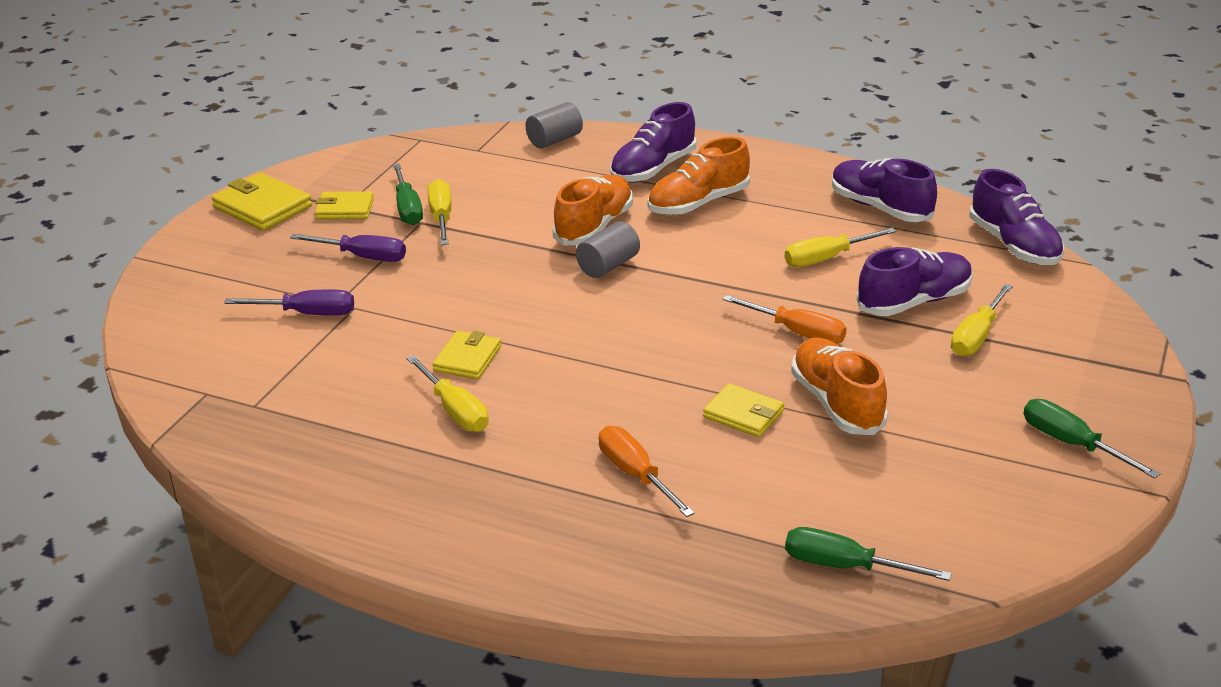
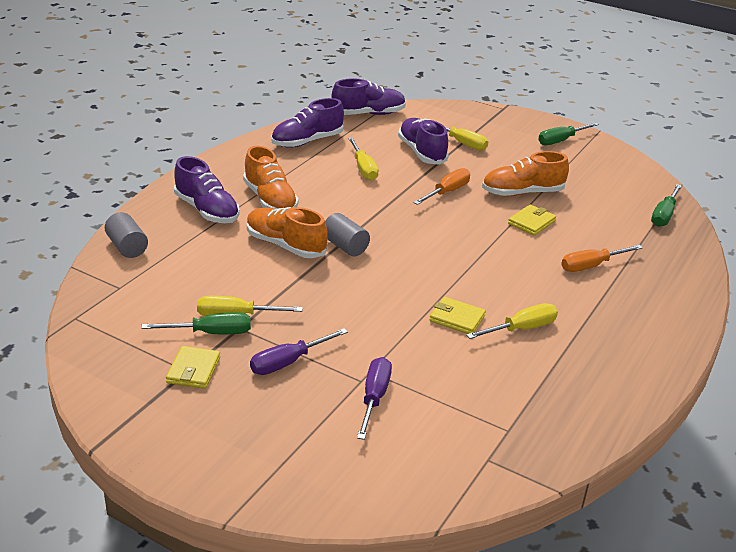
camera: 85 degrees left, 0 degrees up
(262, 207) = (161, 425): yellow wallet -> none
(363, 257) = (288, 362): purple screwdriver -> purple screwdriver turned 150 degrees counterclockwise

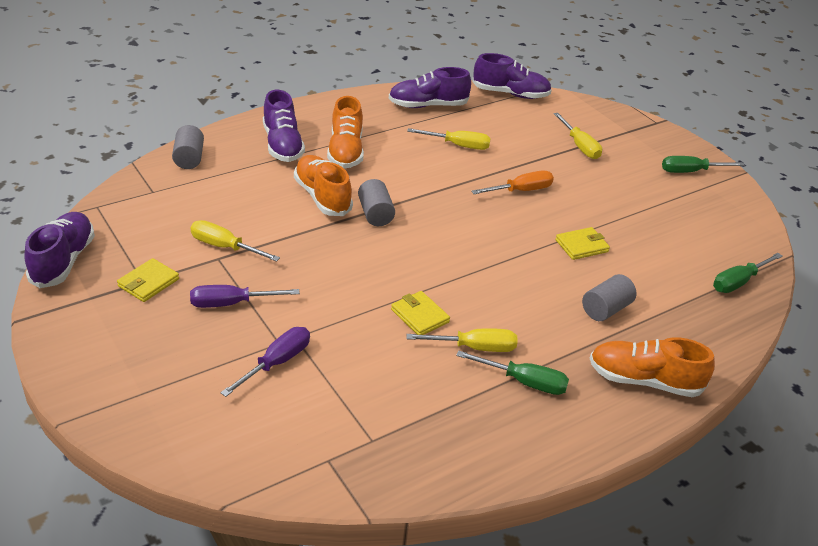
camera: 25 degrees right, 5 degrees up
(211, 333) = (191, 255): green screwdriver -> green screwdriver (524, 382)
(363, 169) = (458, 145): yellow screwdriver -> yellow screwdriver turned 90 degrees counterclockwise
(422, 152) = (530, 145): purple shoe -> purple shoe (63, 261)
(522, 193) = (599, 213): orange shoe -> orange shoe (644, 380)
(591, 266) = (606, 309): orange screwdriver -> grey cylinder

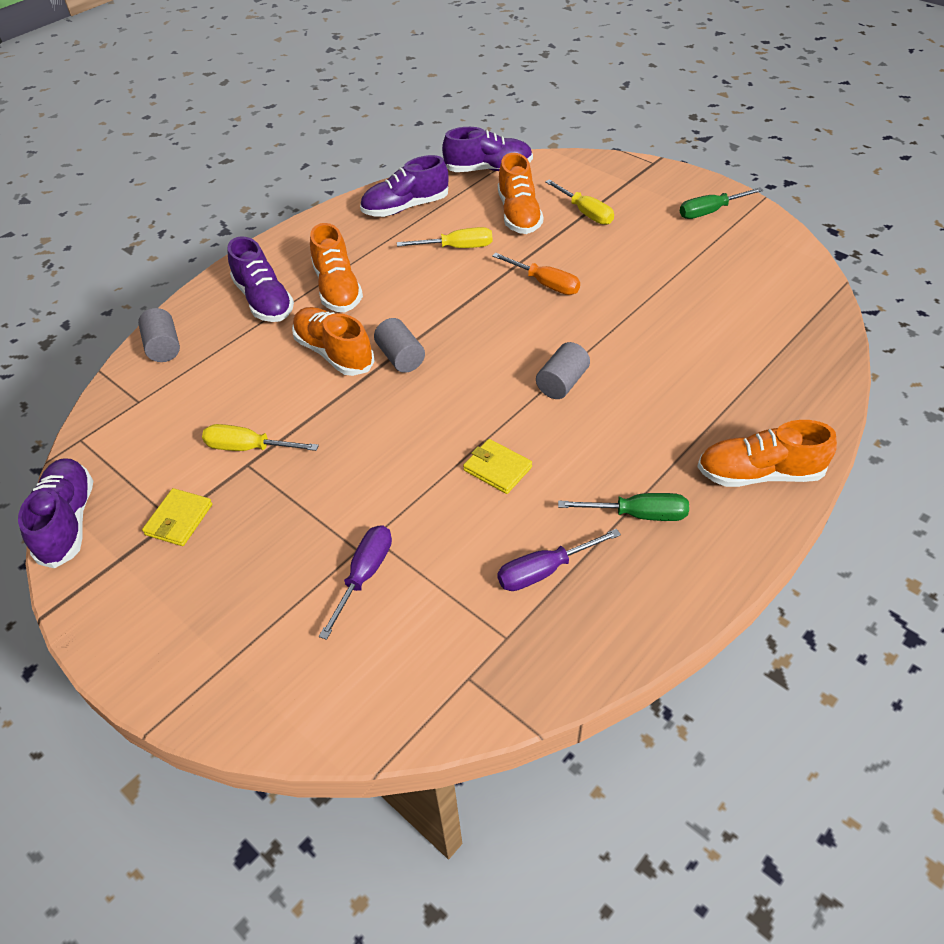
camera: 10 degrees left, 10 degrees up
(231, 303) = (284, 517): purple screwdriver -> purple screwdriver (544, 571)
(475, 348) = (571, 489): yellow screwdriver -> none
(521, 134) = (519, 215): none -> orange shoe
(521, 191) = (545, 284): orange screwdriver -> orange screwdriver turned 75 degrees clockwise
(581, 246) = (634, 332): yellow wallet -> none
(606, 309) = (688, 401): grey cylinder -> grey cylinder (562, 383)
(738, 282) = (807, 328): green screwdriver -> none

